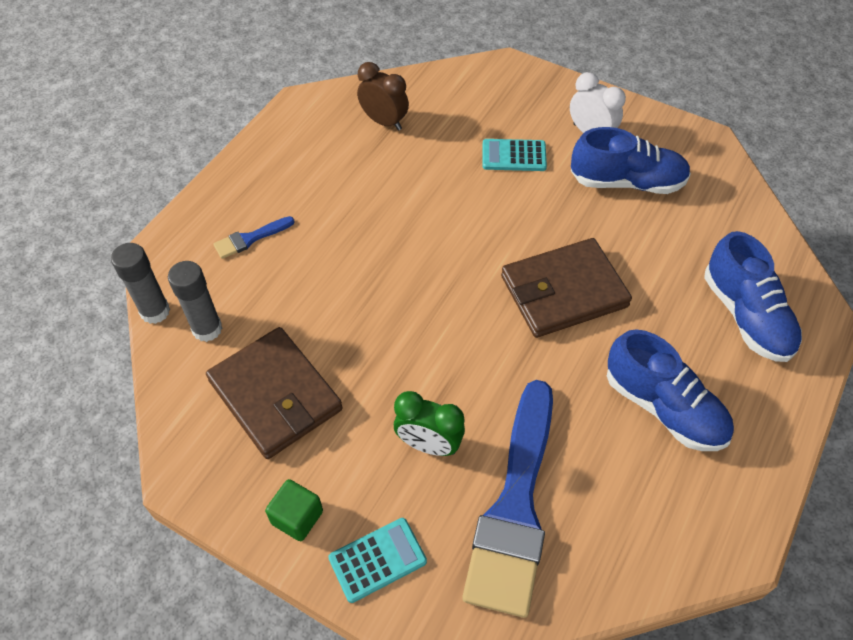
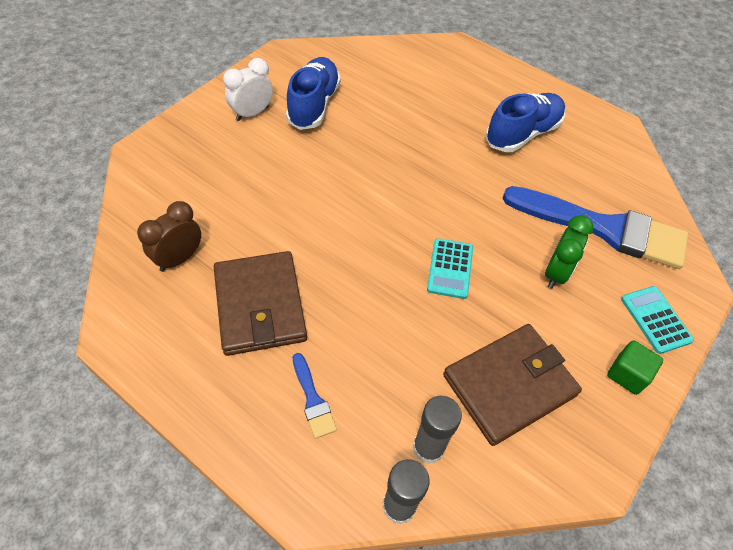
camera: 85 degrees left, 0 degrees up
(514, 156) = (262, 167): turquoise calculator -> turquoise calculator (450, 268)
(563, 291) = (417, 164): brown wallet -> brown wallet (260, 305)
(746, 316) = (451, 77): blue shoe -> none

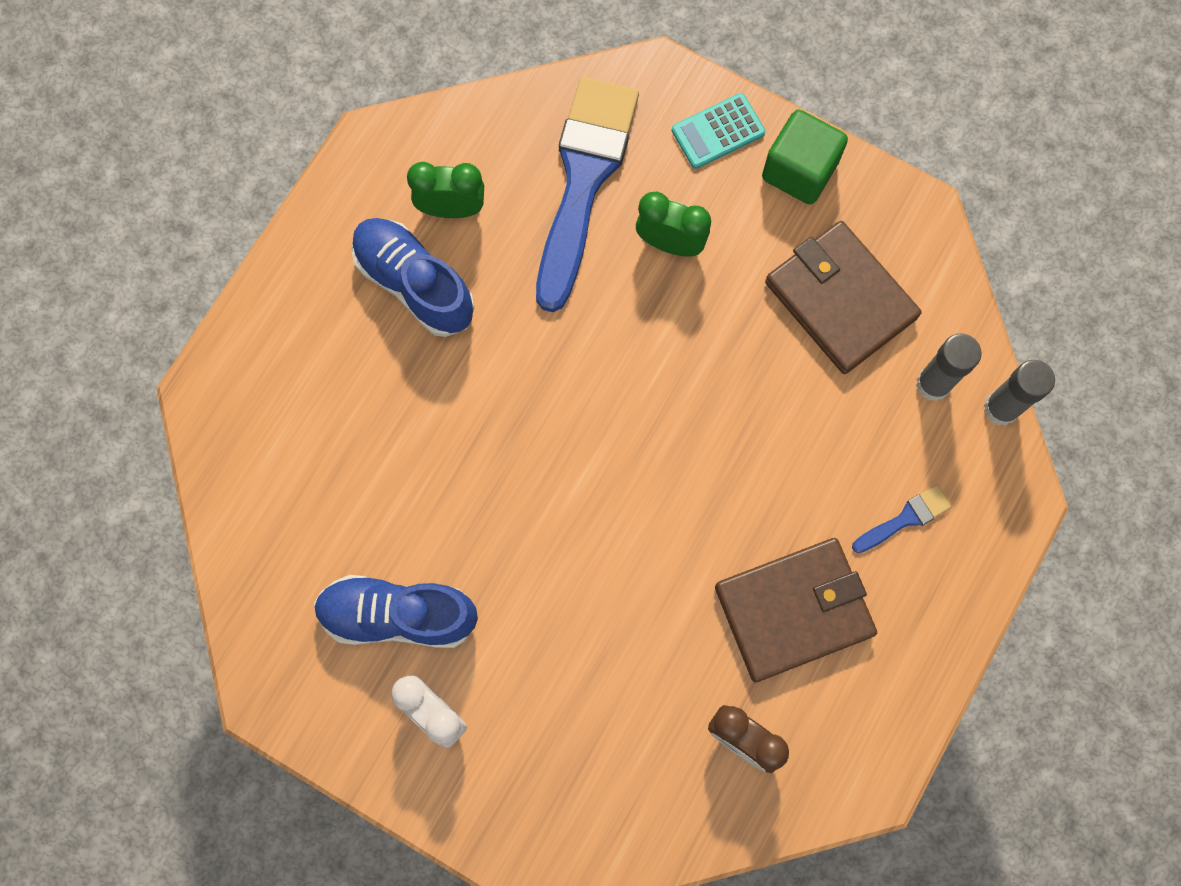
camera: 95 degrees left, 20 degrees up
(450, 268) = (689, 376): turquoise calculator -> none
(575, 157) = (452, 209): none -> green clock
(627, 374) = (799, 170): green cube -> green cube, size x1.53

